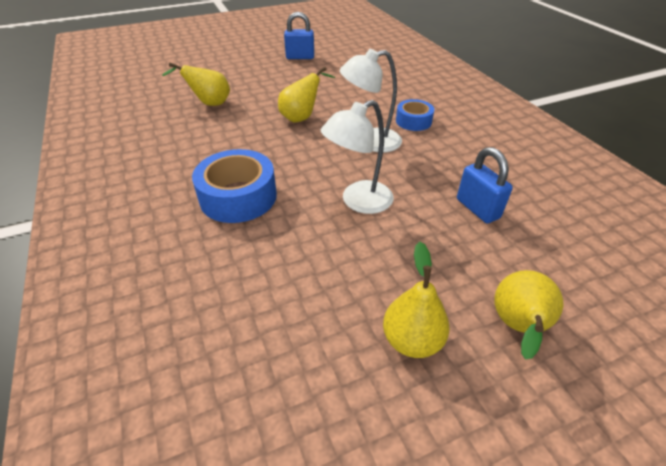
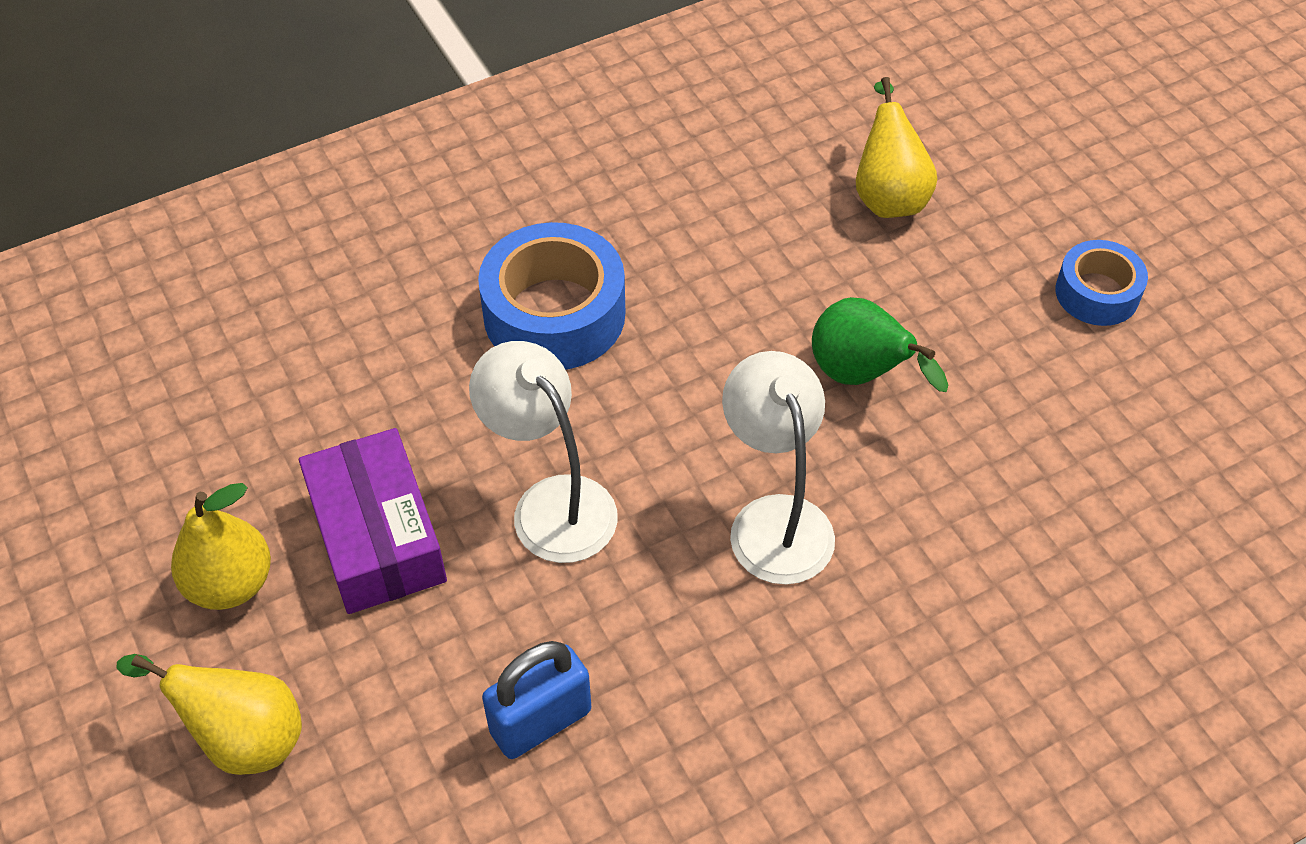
camera: 85 degrees right, 10 degrees up
(300, 57) = (1211, 331): blue padlock -> none
(302, 117) = (861, 376): yellow pear -> green pear
(377, 267) = (377, 537): none -> purple box
(413, 121) = (890, 616): blue tape -> blue tape (1097, 293)

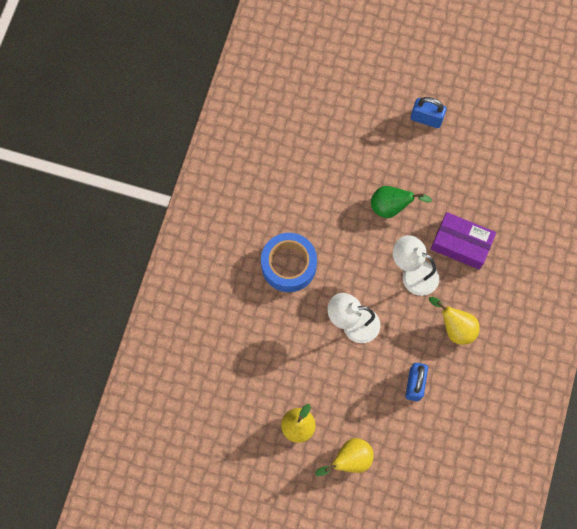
camera: 45 degrees left, 20 degrees up
(377, 537) = (319, 377): purple box -> purple box (461, 244)
(888, 195) = (338, 134): yellow pear -> yellow pear (455, 327)
(1097, 293) = (426, 119): blue tape -> blue padlock

